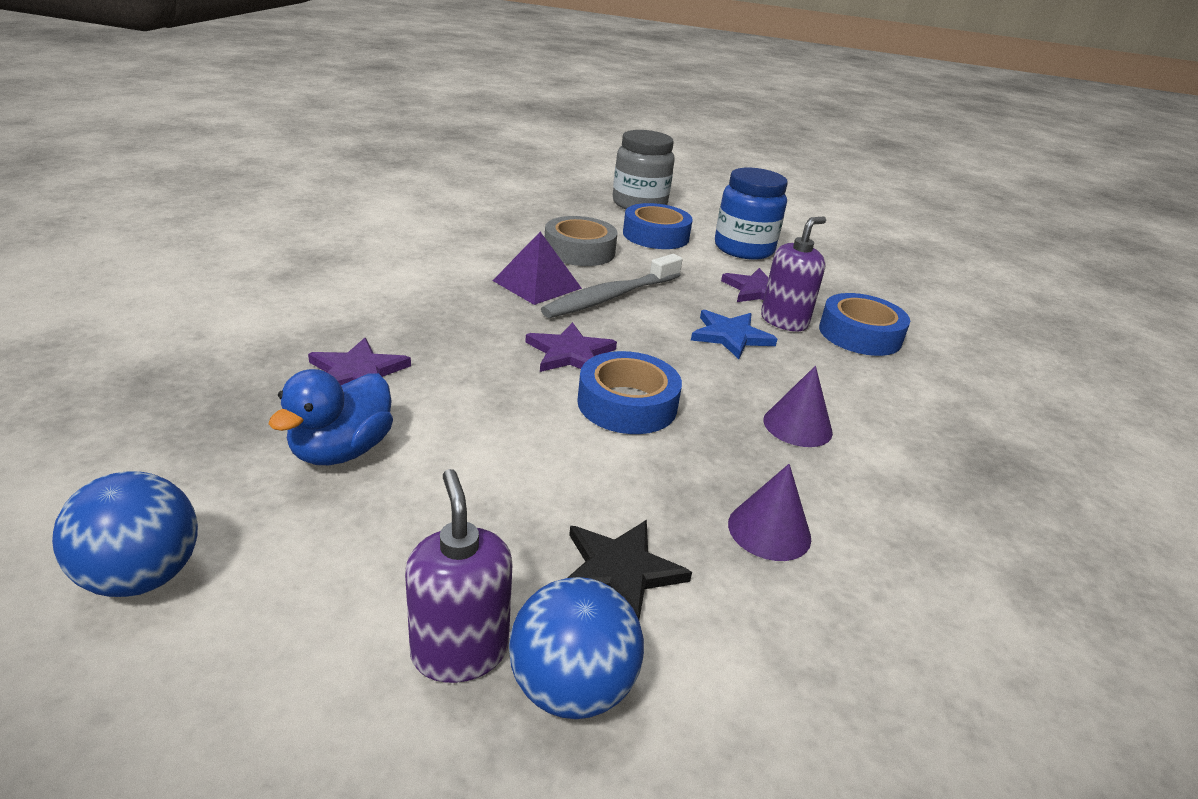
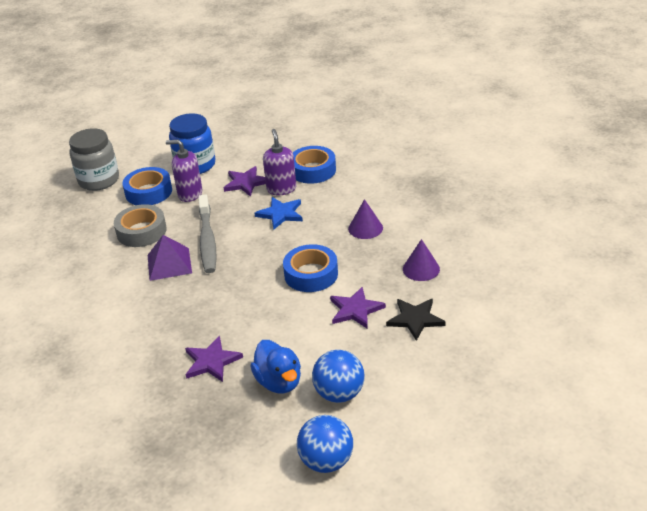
camera: 50 degrees left, 5 degrees up
(459, 651) = (427, 376): purple soap dispenser -> purple soap dispenser (190, 194)
(570, 353) = (252, 277): purple star -> purple star (355, 310)
(571, 688) = (460, 352): blue ball -> blue ball (339, 394)

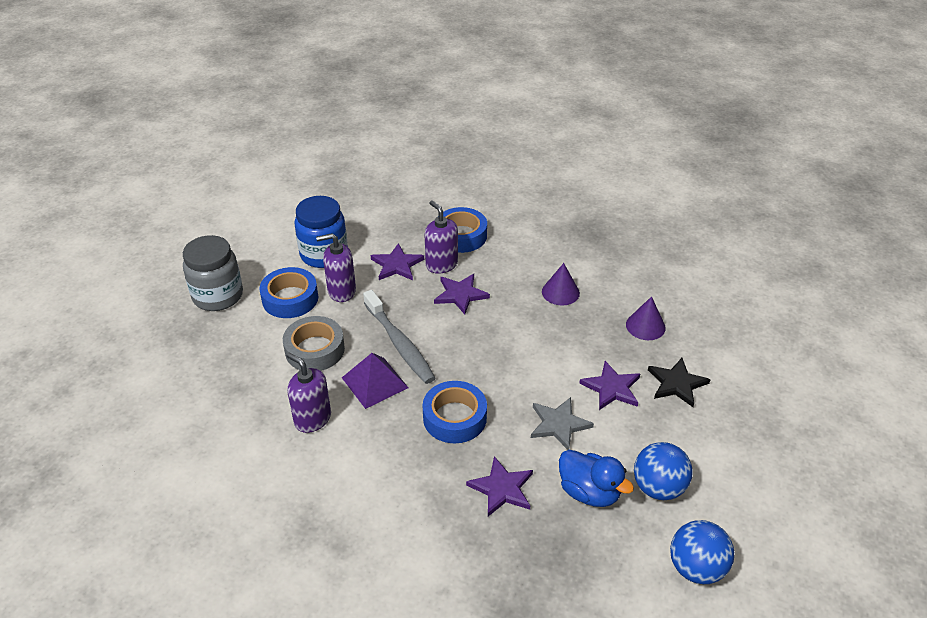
camera: 25 degrees left, 5 degrees up
(107, 279) = (312, 419): none -> purple soap dispenser
(280, 214) = (460, 294): blue star -> purple star
(291, 326) = (559, 424): none -> grey star
(311, 274) = (539, 358): blue tape -> blue tape (454, 418)

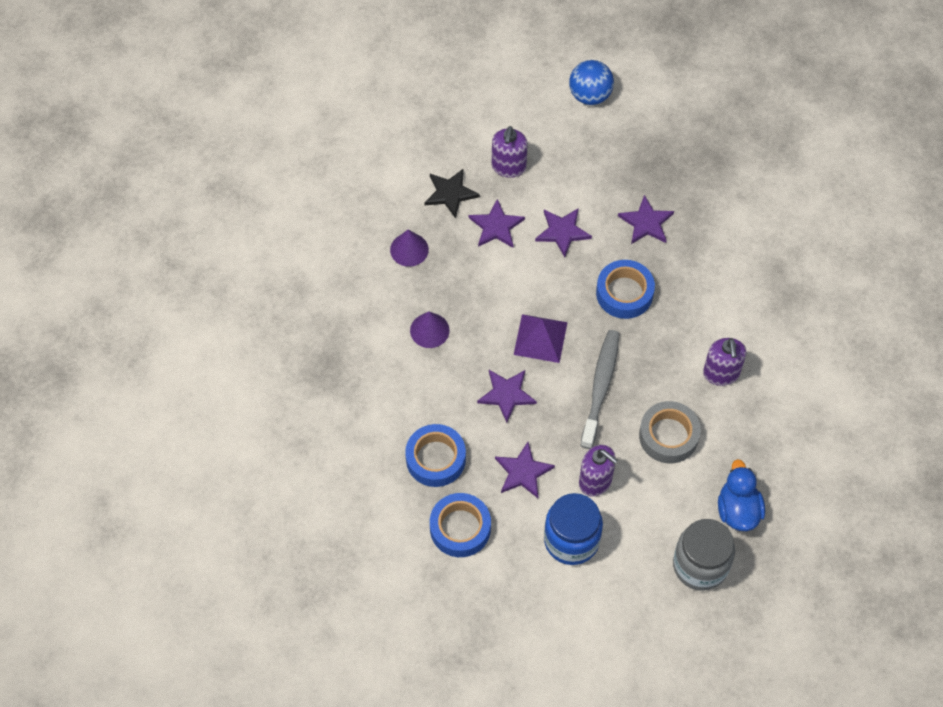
camera: 135 degrees left, 20 degrees up
(290, 298) = (643, 509): blue tape -> blue tape (460, 528)
(374, 382) = (651, 368): purple pyramid -> purple pyramid (540, 338)
(441, 264) = (487, 440): purple soap dispenser -> purple soap dispenser (508, 167)
(559, 424) = (562, 232): grey star -> purple star
(589, 492) = (597, 178): blue duck -> blue duck (738, 510)
(658, 487) = (553, 147): blue ball -> none

